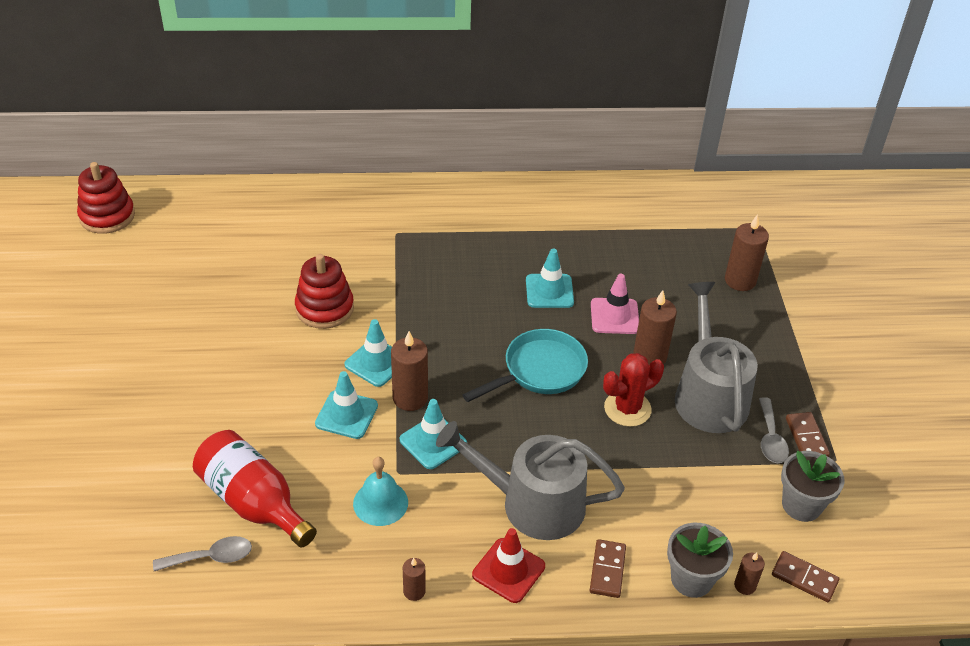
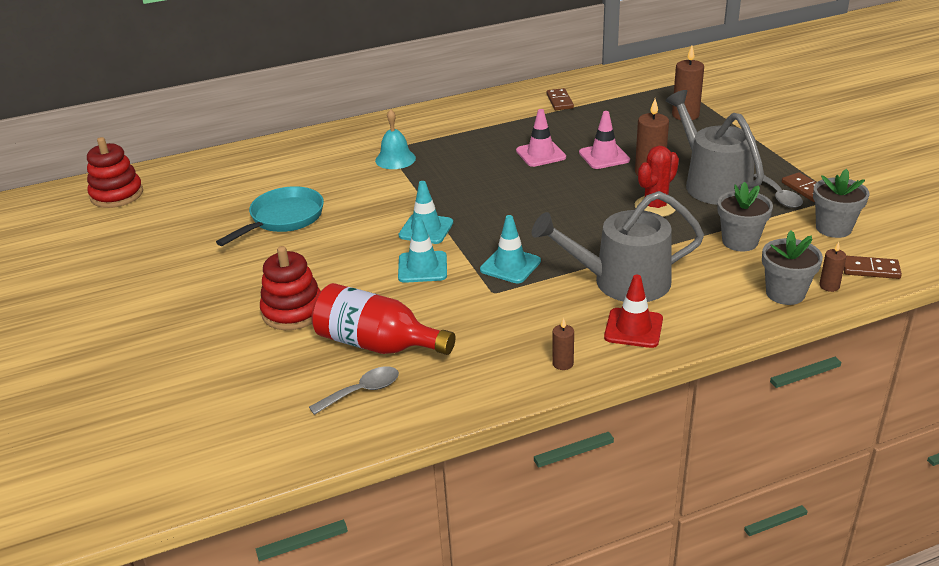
camera: 15 degrees left, 10 degrees down
(324, 308) = (357, 207): red stacking toy -> red stacking toy (293, 311)
(380, 503) = (492, 315): turquoise bell -> turquoise bell (395, 159)
(410, 398) = (471, 244): brown candle -> none
(540, 371) = (568, 201): turquoise pan -> turquoise pan (283, 218)
(549, 291) = (540, 154): turquoise traffic cone -> pink traffic cone
(607, 570) = (714, 306): brown domino -> brown domino (559, 101)
(687, 489) = (740, 241): none -> grey flower pot

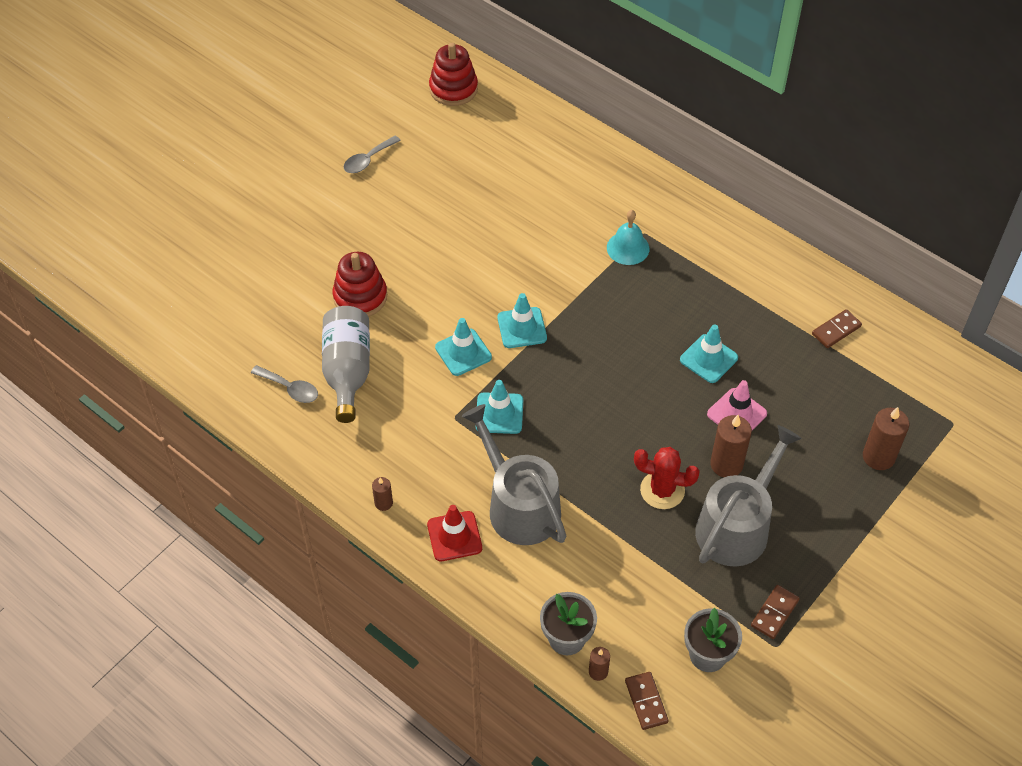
camera: 60 degrees right, 20 degrees up
(283, 218) = (482, 220): turquoise pan -> none
(377, 344) = (347, 371): red bottle -> grey bottle
(540, 154) = (708, 359): pink traffic cone -> turquoise traffic cone
(740, 241) = (637, 579): grey flower pot -> none
(779, 196) = (745, 592): grey spoon -> grey spoon (368, 160)

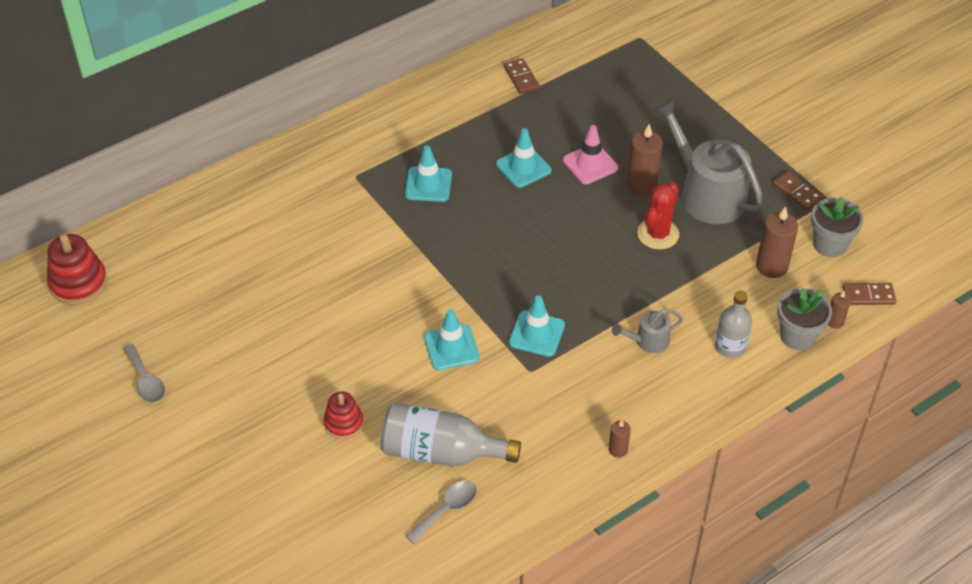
camera: 75 degrees left, 5 degrees down
(360, 297) = (343, 423): red stacking toy -> red stacking toy, size x0.64
(454, 536) = (671, 398): red traffic cone -> none
(519, 505) = (648, 341): grey watering can -> grey watering can, size x0.47
(522, 328) = (437, 294): turquoise traffic cone -> turquoise traffic cone (428, 184)
(533, 578) = (730, 347): none -> grey bottle
(628, 248) = (369, 192): turquoise bell -> none
(878, 457) = (660, 89): brown candle -> brown candle (771, 266)

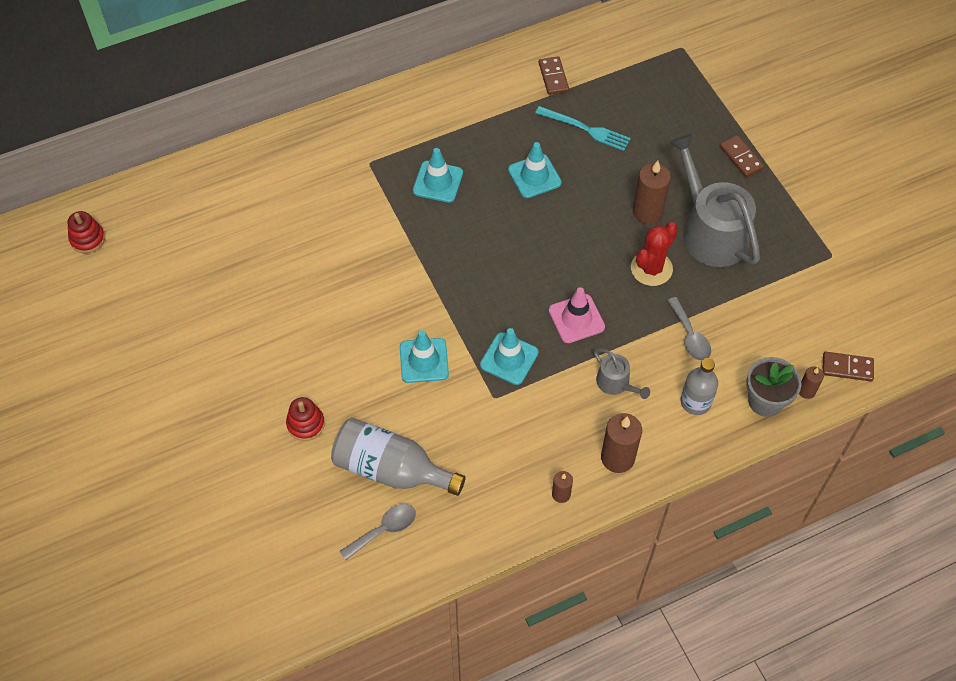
camera: 10 degrees right, 10 degrees up
(78, 283) = (87, 239): red stacking toy -> red stacking toy, size x0.64
(146, 381) = (131, 351): grey spoon -> grey spoon (690, 336)
(563, 119) = (585, 129): none -> turquoise fork
(590, 164) = (601, 182): pink traffic cone -> pink traffic cone (576, 319)
(648, 341) = (616, 383): grey watering can -> grey watering can turned 120 degrees counterclockwise
(771, 266) = (757, 321): brown candle -> brown candle (617, 458)
(797, 192) = (802, 243): brown domino -> brown domino (741, 157)
(829, 244) = (821, 305): grey flower pot -> none

